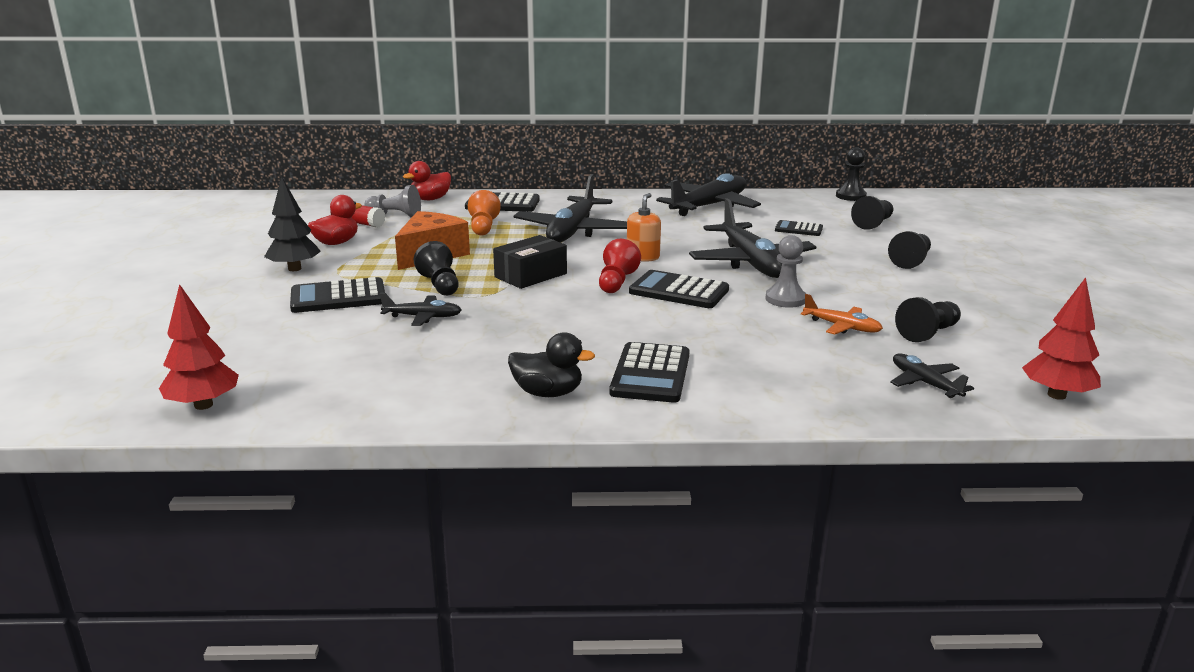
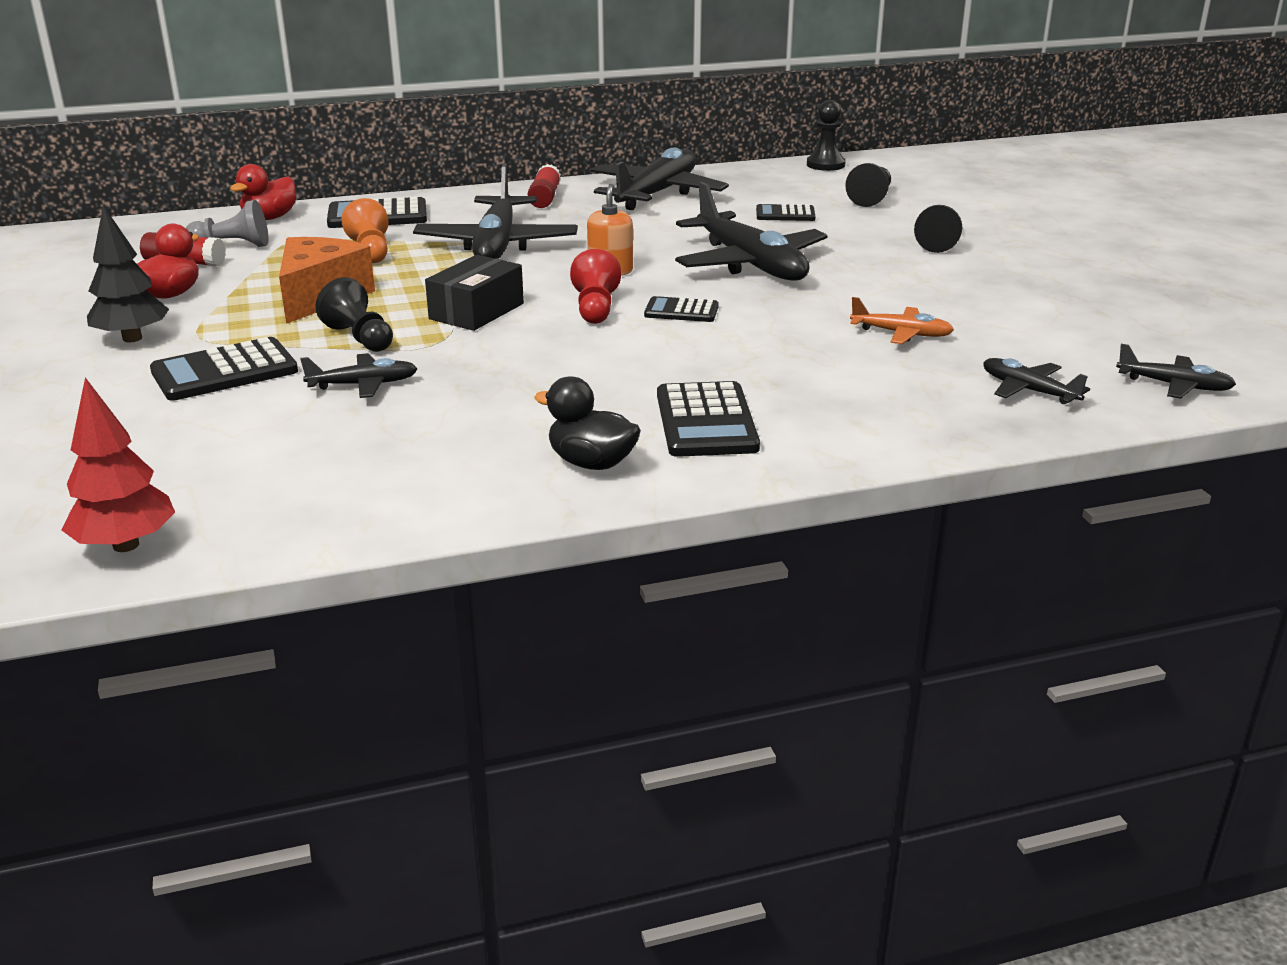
camera: 15 degrees left, 5 degrees up
(548, 393) = (591, 463): black duck -> black duck turned 150 degrees counterclockwise
(625, 202) = (545, 198): none -> red glue stick
(679, 291) = (681, 311): black calculator -> black calculator, size x0.60
(785, 299) = (817, 307): grey pawn -> none
(928, 333) = (1002, 329): black pawn -> none
(1056, 395) = (1173, 385): red tree -> black plane

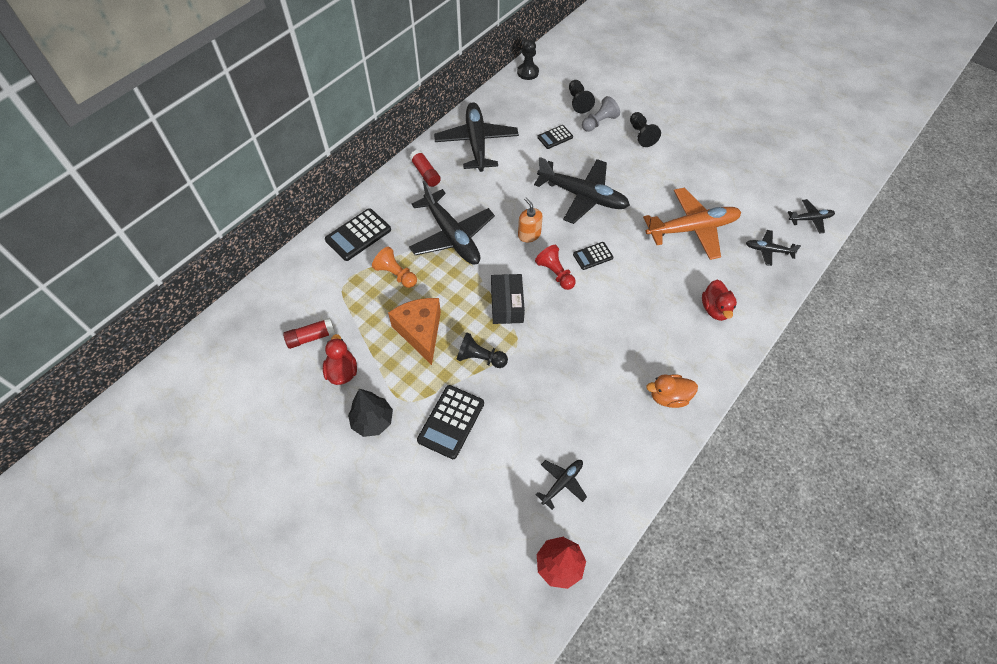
camera: 35 degrees left, 30 degrees up
(233, 246) = (317, 307): grey pawn -> grey pawn (599, 122)
(269, 218) = (302, 267): red duck -> red duck (715, 309)
(363, 385) = (523, 395): black plane -> black plane (562, 483)
(591, 463) = (668, 397): black duck -> orange duck
(706, 421) = (681, 341): black calculator -> none
(901, 334) = (692, 229): orange plane -> orange plane, size x2.06

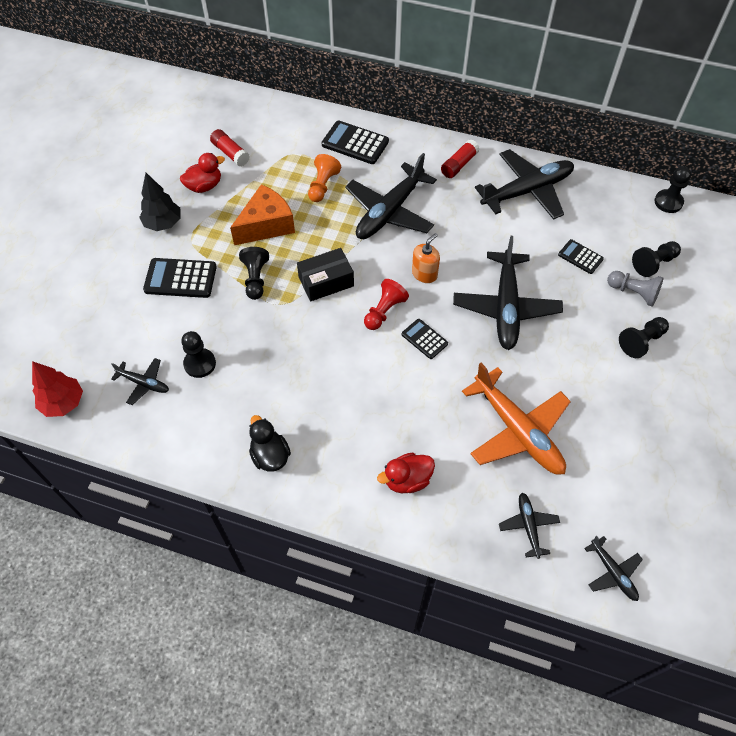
camera: 70 degrees right, 0 degrees up
(557, 429) = (200, 364): none -> black pawn
(668, 397) = (270, 455): orange duck -> black duck

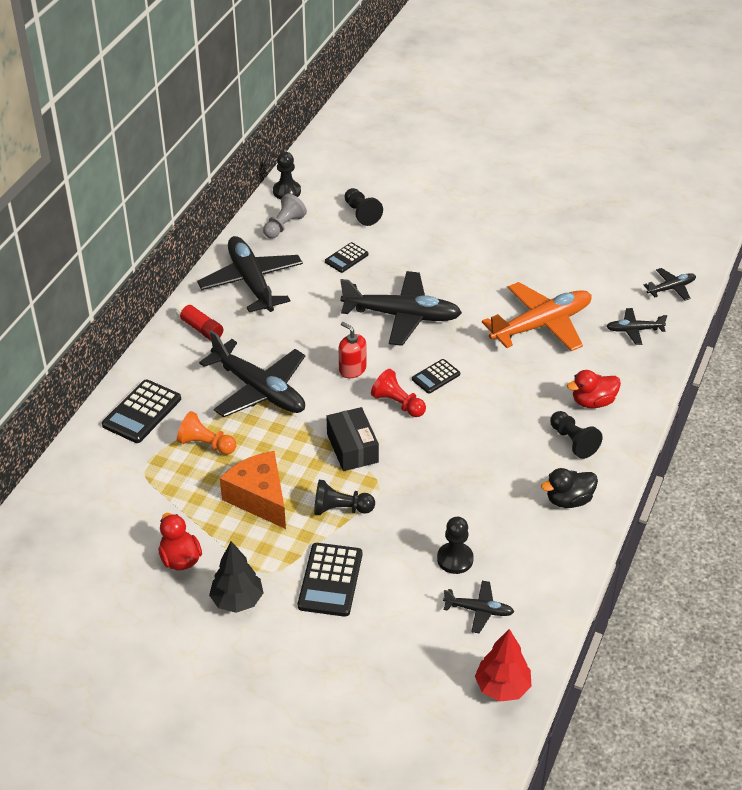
camera: 85 degrees left, 15 degrees down
(143, 383) = (478, 610): black plane -> black plane turned 75 degrees clockwise
(230, 153) = (127, 532): red glue stick -> none
(407, 480) = (593, 402): red duck -> red duck turned 90 degrees clockwise
(424, 274) = (352, 369): orange soap dispenser -> red soap dispenser
(633, 293) = (394, 232): grey pawn -> grey pawn (284, 226)
(641, 341) = (450, 236): black pawn -> black pawn (573, 441)

